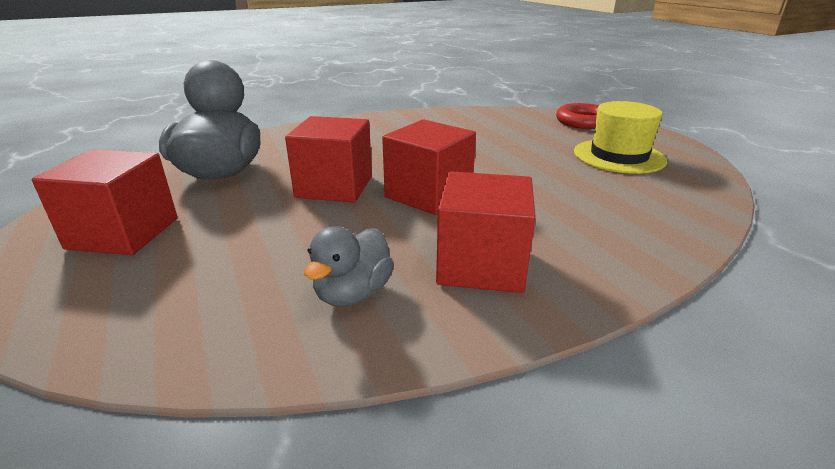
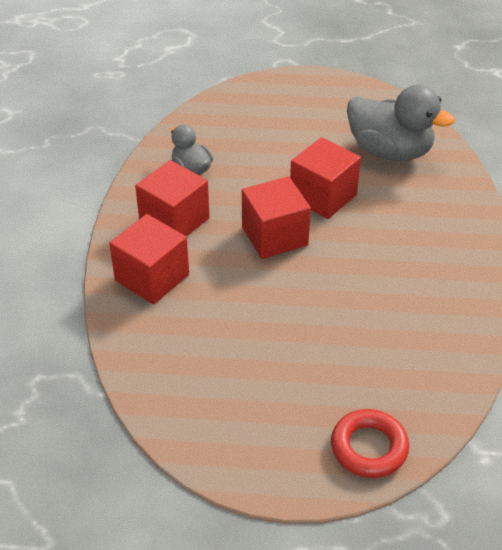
camera: 120 degrees right, 15 degrees up
(123, 233) = (318, 108): red cube -> red cube (152, 277)
(618, 156) = (255, 397): yellow hat -> none

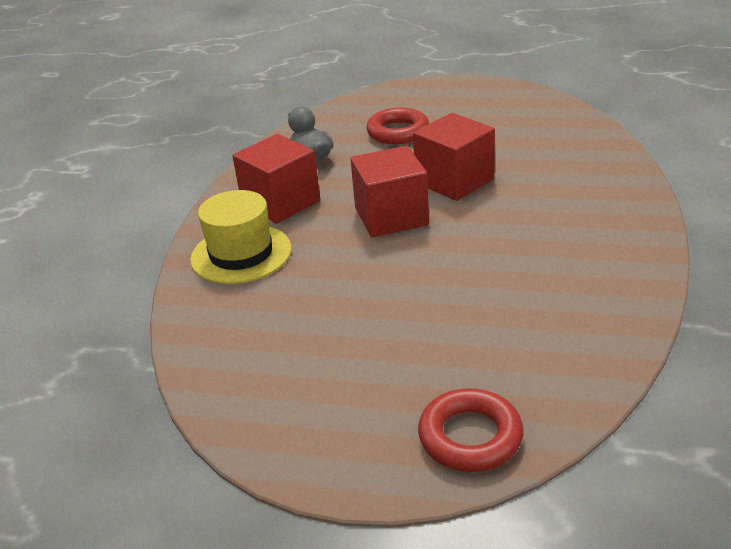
camera: 10 degrees right, 10 degrees down
(152, 277) = (241, 254): red cube -> yellow hat
(264, 138) = (398, 132): none -> red ring
(390, 151) = (538, 141): grey duck -> none

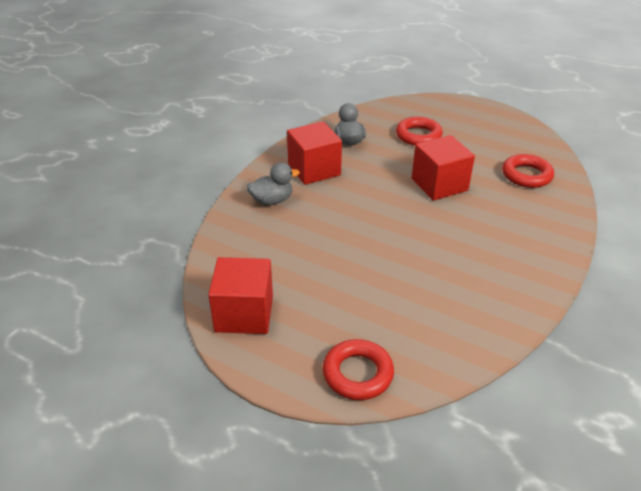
camera: 15 degrees right, 5 degrees up
(241, 254) = (272, 200): yellow hat -> grey duck
(391, 216) = (382, 200): red cube -> red cube (244, 314)
(555, 145) = (526, 175): none -> red ring

